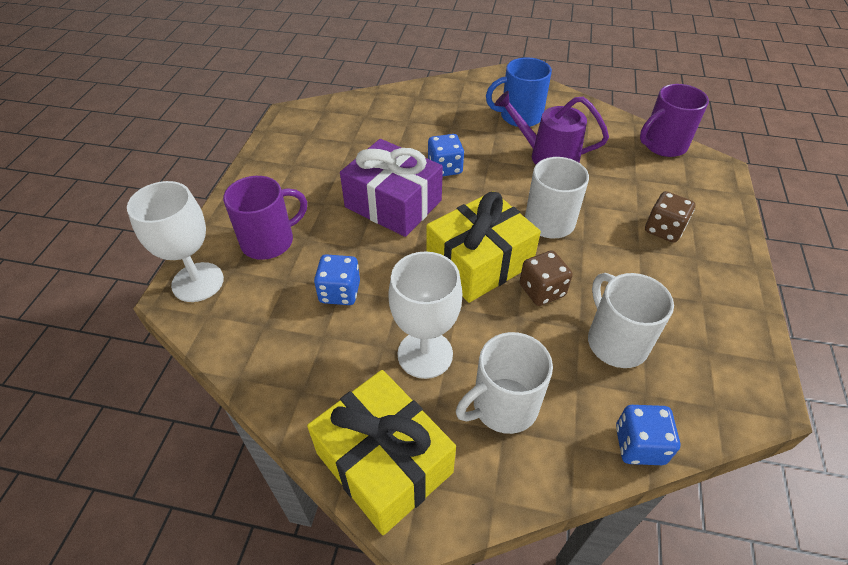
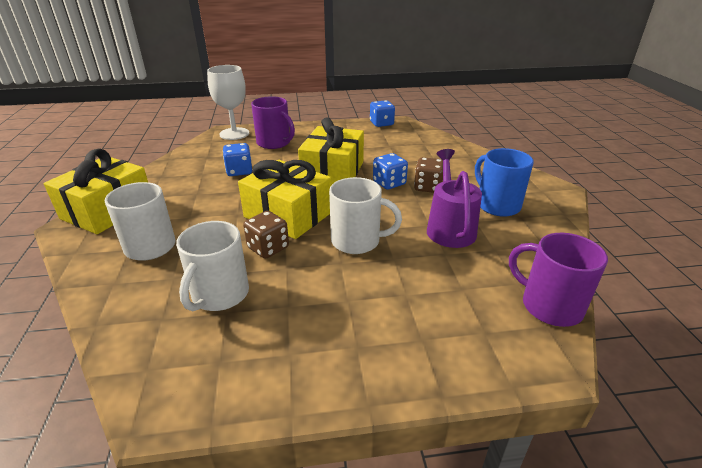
camera: 70 degrees right, 15 degrees down
(393, 203) = (333, 171): purple gift -> yellow gift
(425, 354) = (192, 208): white goblet -> none
(615, 341) = (219, 295): white mug -> white mug turned 150 degrees clockwise
(639, 445) = (108, 318): blue dice -> blue dice (381, 123)
(663, 229) = (389, 316): brown dice -> brown dice (428, 187)

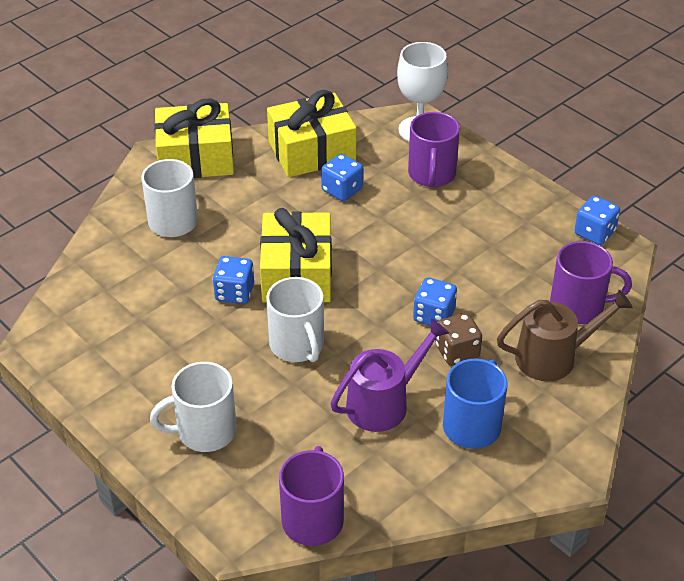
camera: 55 degrees right, 10 degrees up
(219, 295) = (153, 302): white mug -> white mug (204, 431)
(268, 248) = (234, 292): brown dice -> blue dice
(333, 171) = (414, 258): yellow gift -> yellow gift (312, 151)
(430, 144) = (578, 307): none -> purple mug
(461, 163) = (553, 357): none -> brown watering can

